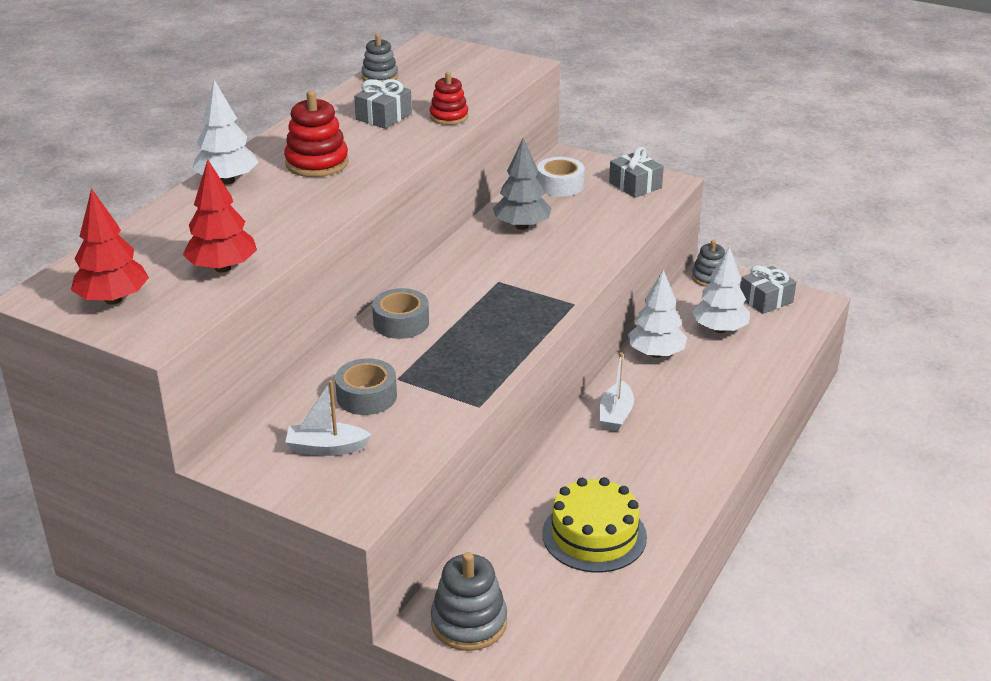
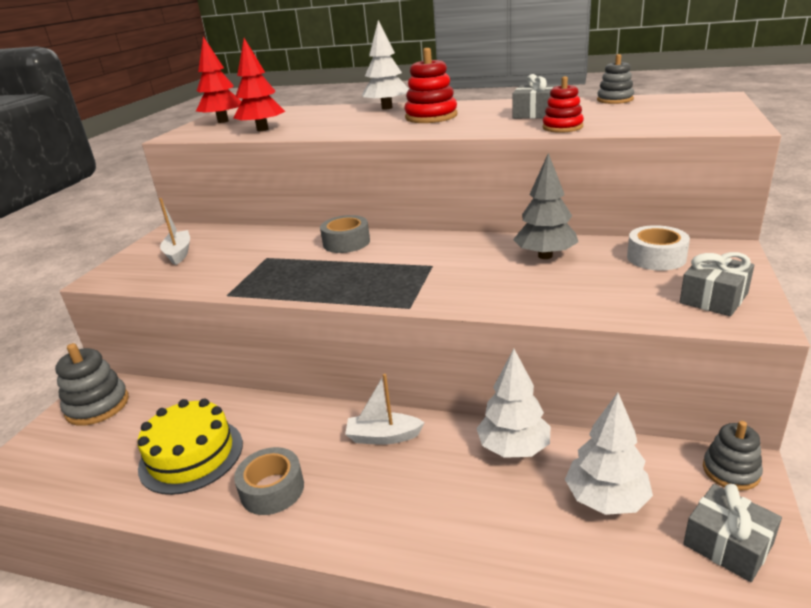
camera: 80 degrees right, 5 degrees down
(366, 396) = (242, 252): grey tape -> grey tape (272, 489)

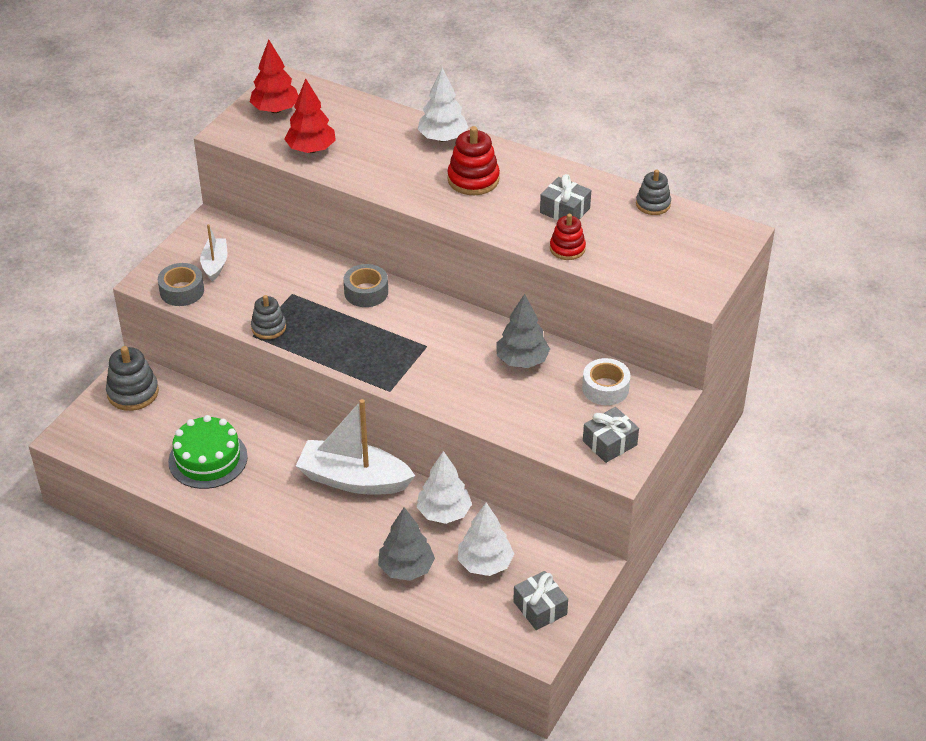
camera: 10 degrees right, 15 degrees up
(191, 455) = (208, 459): yellow cake -> green cake
(272, 489) = (263, 501): grey tape -> grey tape (182, 291)
(383, 437) = (353, 479): white boat -> white boat, size x1.94
(502, 534) = (406, 568): none -> grey tree
(731, 471) = (580, 566): grey stacking toy -> grey stacking toy (268, 327)

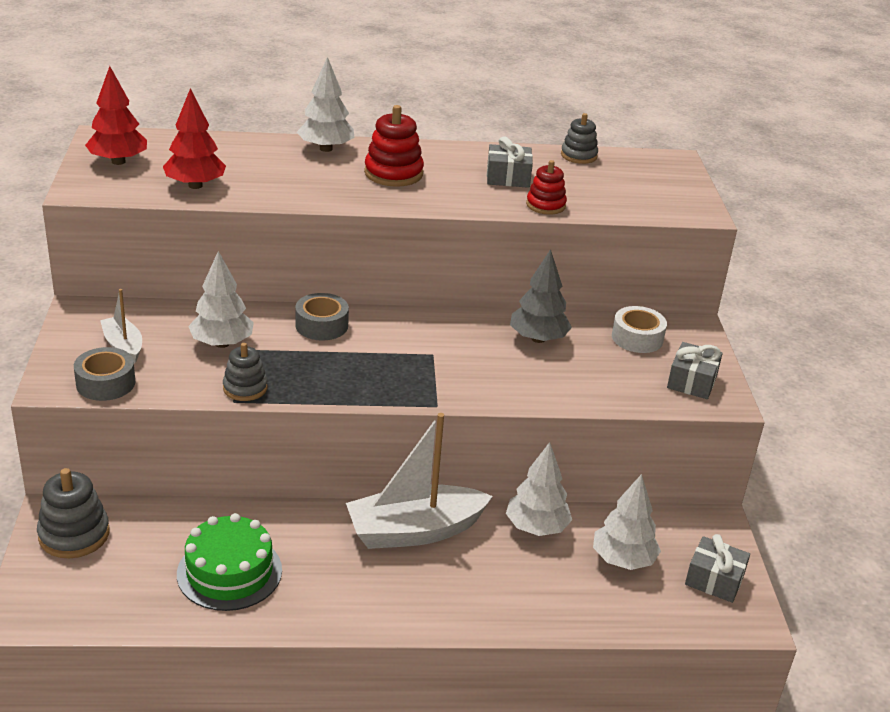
camera: 35 degrees left, 10 degrees down
(283, 284) = (222, 343): none -> white tree
(406, 568) = (552, 597): grey tree -> none

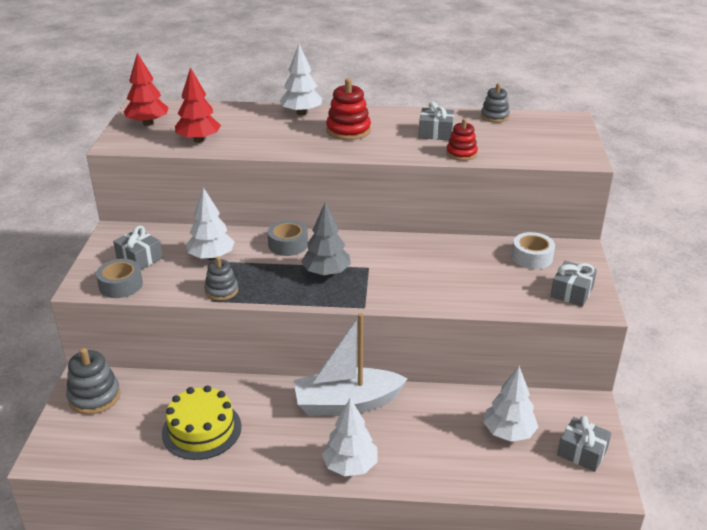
camera: 10 degrees right, 0 degrees up
(123, 346) = (139, 258): white boat -> grey gift
(229, 572) = (201, 429): green cake -> yellow cake
(536, 527) = (442, 404): white tree -> white tree (350, 466)
(538, 339) = (452, 257): grey tree -> grey tree (326, 273)

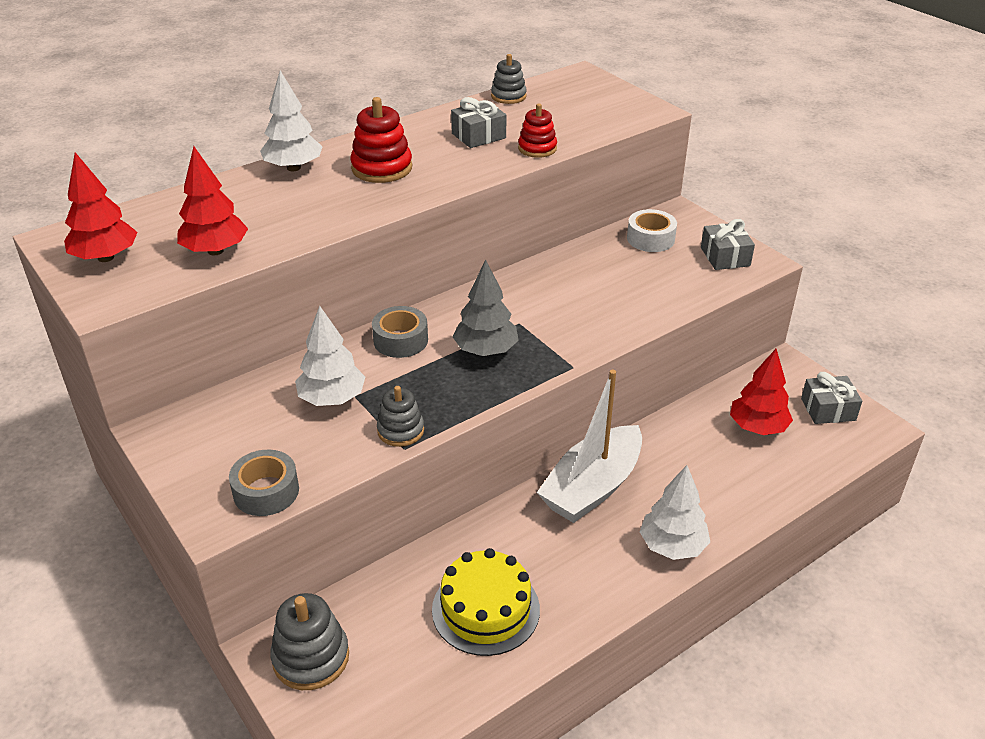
camera: 40 degrees left, 5 degrees up
(139, 258) = (242, 447): grey gift -> none
(508, 433) = (757, 427): white tree -> red tree

